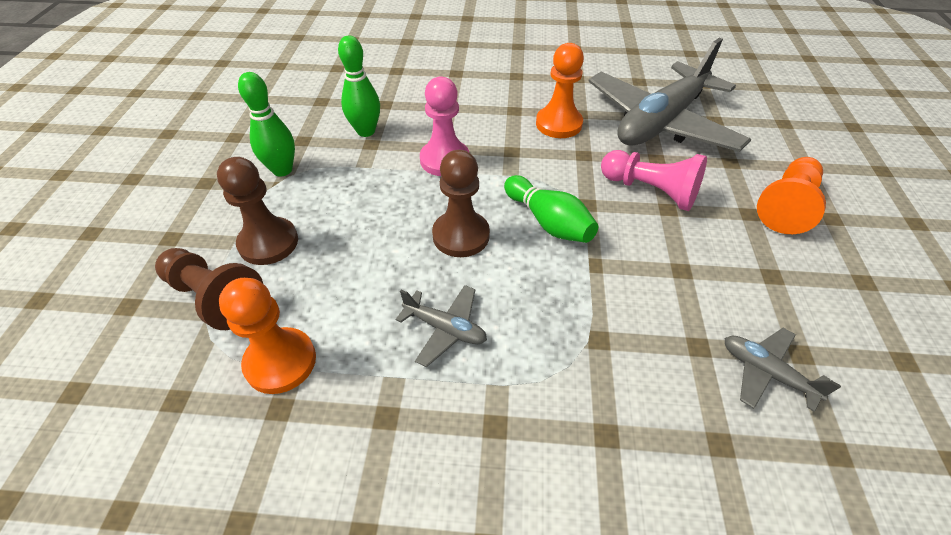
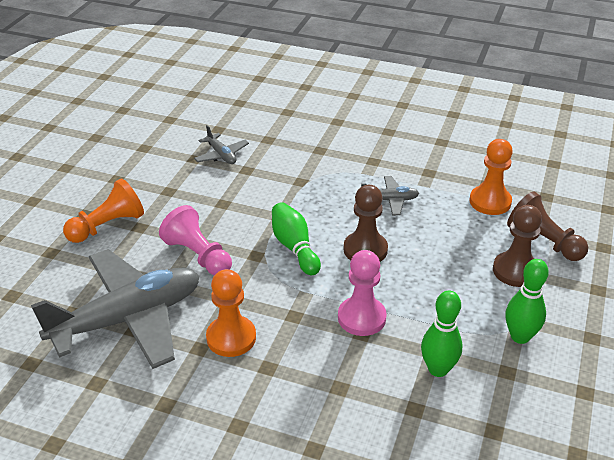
camera: 165 degrees left, 10 degrees down
(445, 328) = (390, 200): grey plane -> grey plane turned 135 degrees clockwise

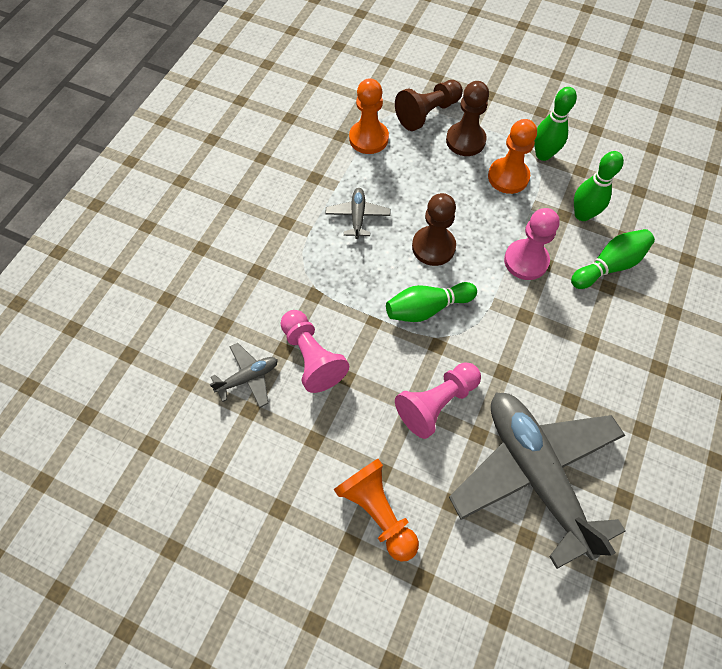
camera: 85 degrees left, 25 degrees up
(231, 338) = (556, 371): orange pawn -> orange pawn (508, 177)
(240, 184) = (312, 357): none -> pink pawn
(368, 389) = (608, 266): none -> green bowling pin

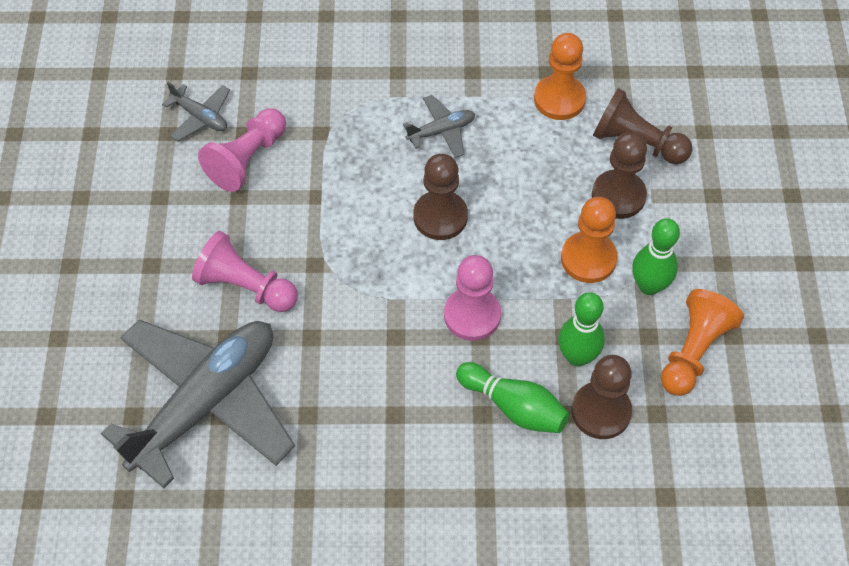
camera: 65 degrees right, 5 degrees down
(377, 511) = (109, 276): orange pawn -> orange pawn (693, 351)
(427, 308) = (356, 238): green bowling pin -> none
(628, 219) = (601, 411): none -> brown pawn

